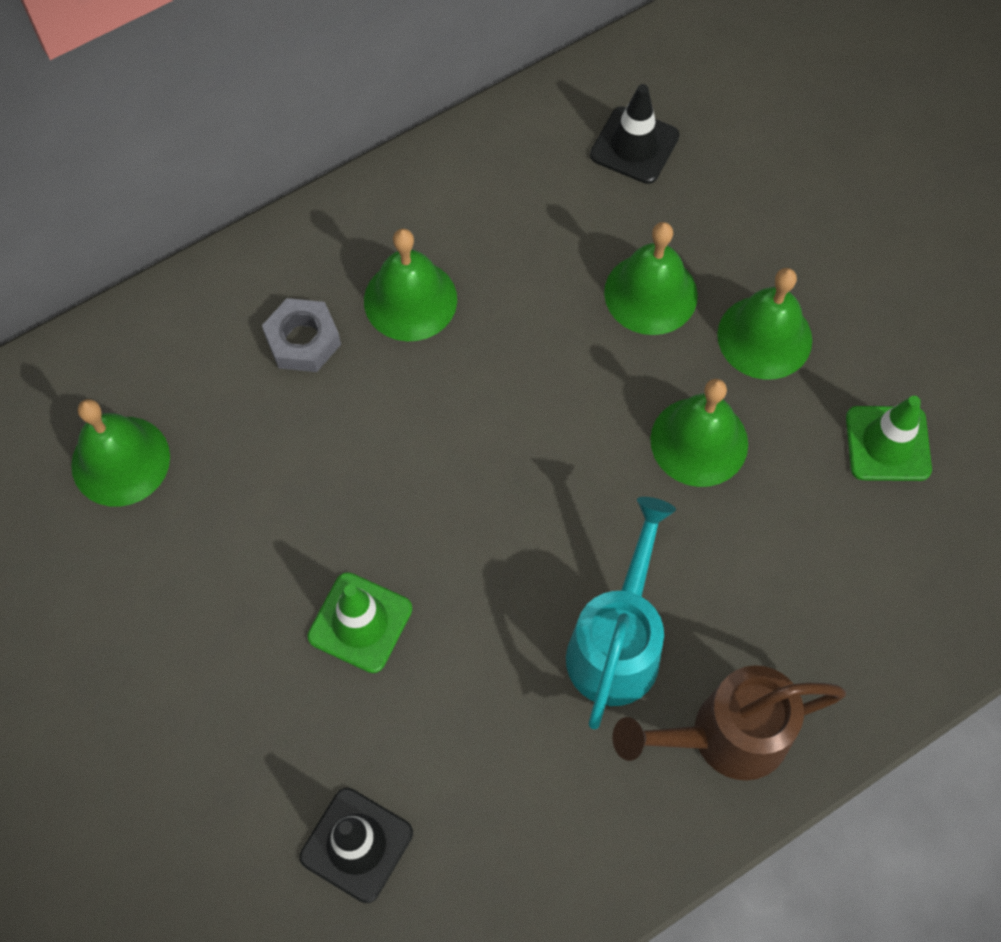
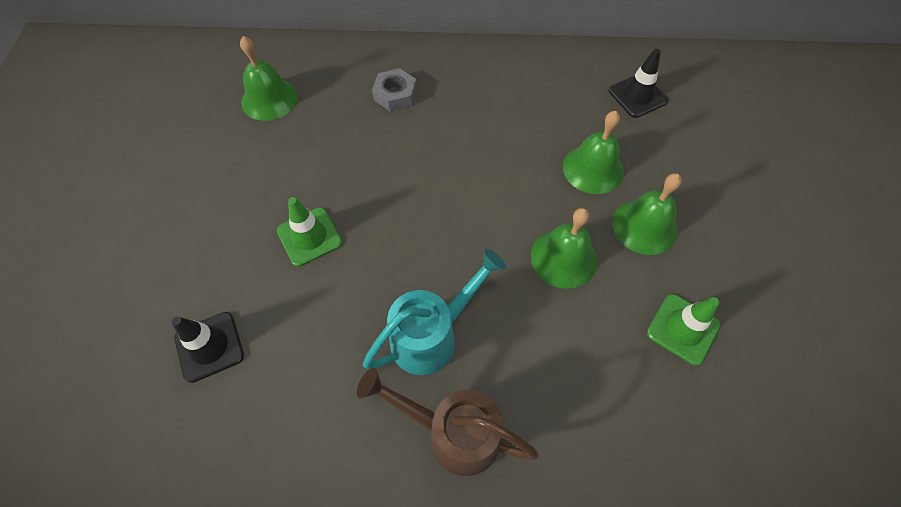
camera: 35 degrees right, 5 degrees down
(410, 300) = (462, 104): green bell -> none

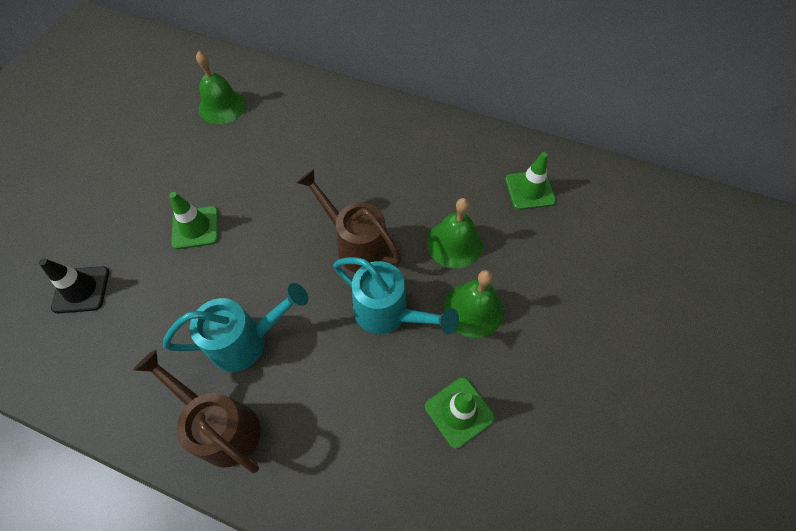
camera: 20 degrees right, 0 degrees up
(395, 94) = (321, 130): grey nut -> none
(496, 201) = (357, 246): none -> brown watering can
(564, 258) = (388, 313): green bell -> turquoise watering can
(637, 96) = (530, 190): black traffic cone -> green traffic cone

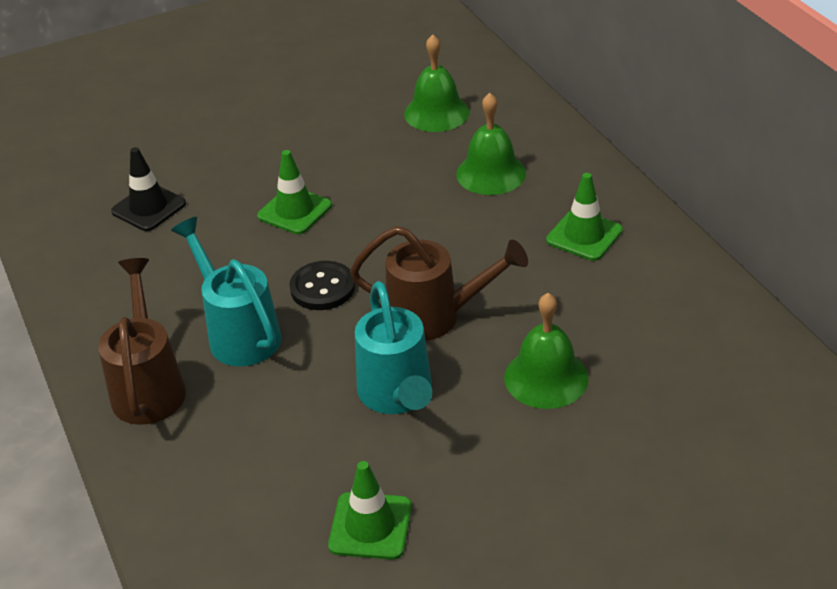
camera: 45 degrees right, 20 degrees down
(246, 341) = (239, 333): turquoise watering can -> turquoise watering can turned 150 degrees counterclockwise
(269, 271) = (322, 288): none -> black button
(357, 246) = (434, 317): brown watering can -> brown watering can turned 105 degrees clockwise
(473, 309) = (494, 450): green bell -> green bell (491, 173)
(530, 190) = (708, 380): green traffic cone -> green traffic cone (584, 235)

